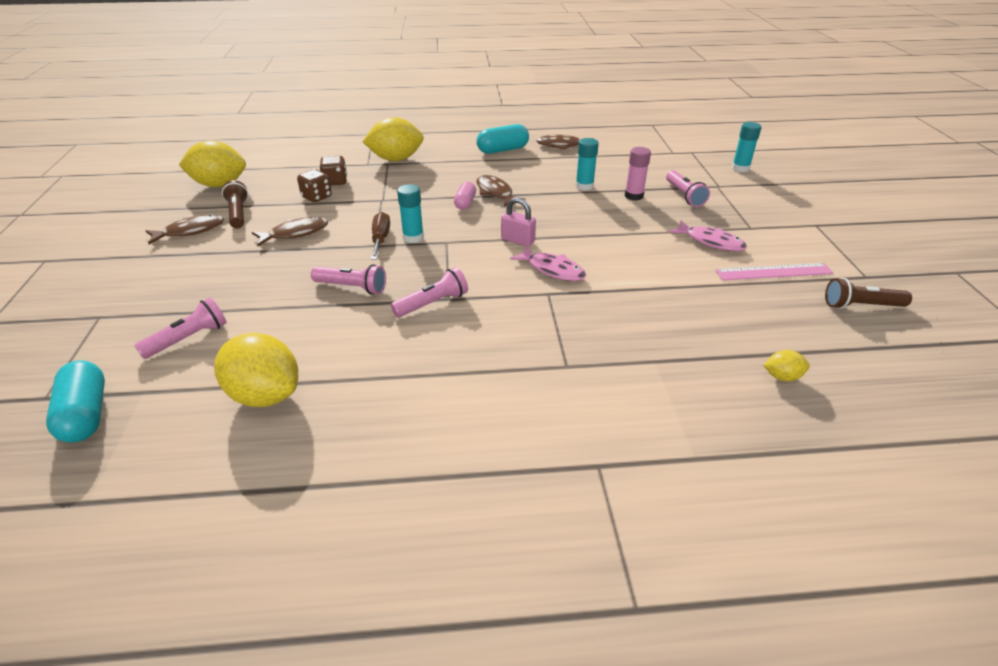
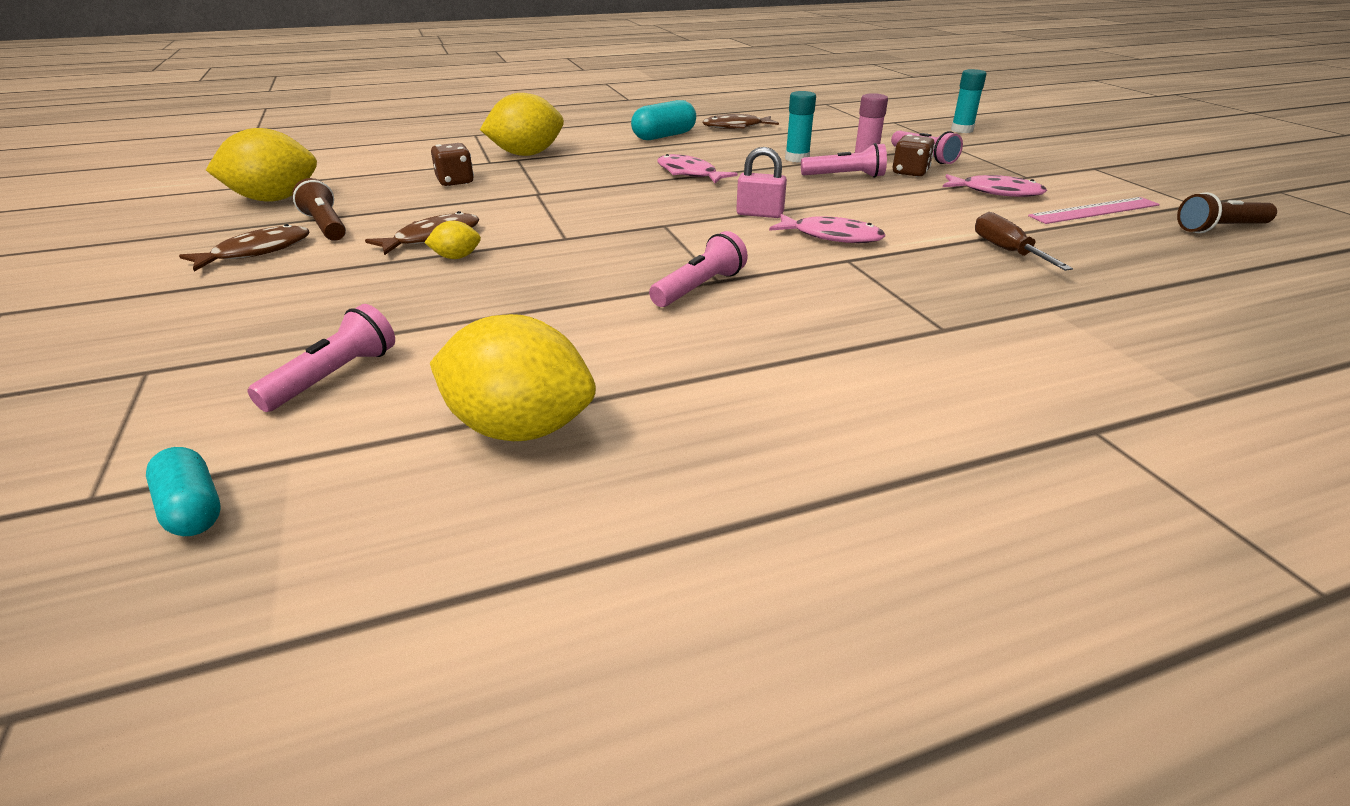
camera: 15 degrees left, 5 degrees down
(86, 414) = (192, 509): turquoise capsule -> turquoise capsule, size x0.63
(317, 197) = (438, 199): brown dice -> brown dice (910, 173)
(352, 287) = (565, 285): pink flashlight -> pink flashlight (845, 176)
(380, 239) = (568, 231): brown screwdriver -> brown screwdriver (1007, 251)
(413, 237) = (613, 225): turquoise glue stick -> none
(465, 203) = (657, 186): pink capsule -> none
(495, 193) = (689, 173): brown fish -> pink fish
(782, 377) = (1212, 302): yellow lemon -> yellow lemon (456, 257)

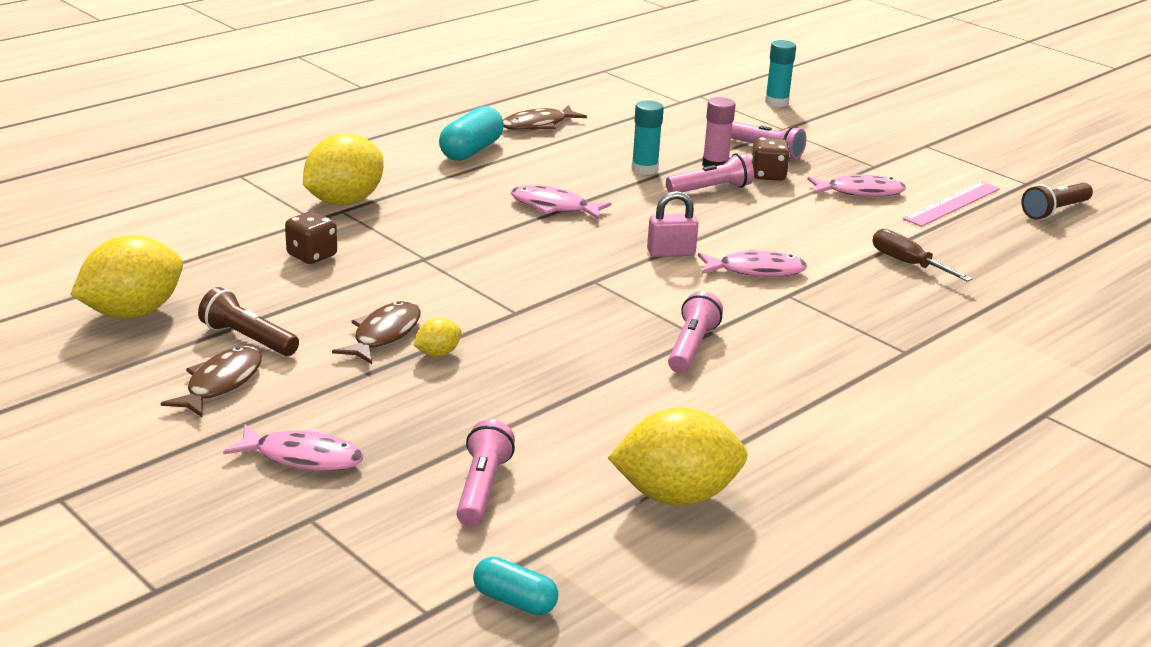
camera: 25 degrees left, 5 degrees down
(225, 317) = (302, 457): none -> pink fish

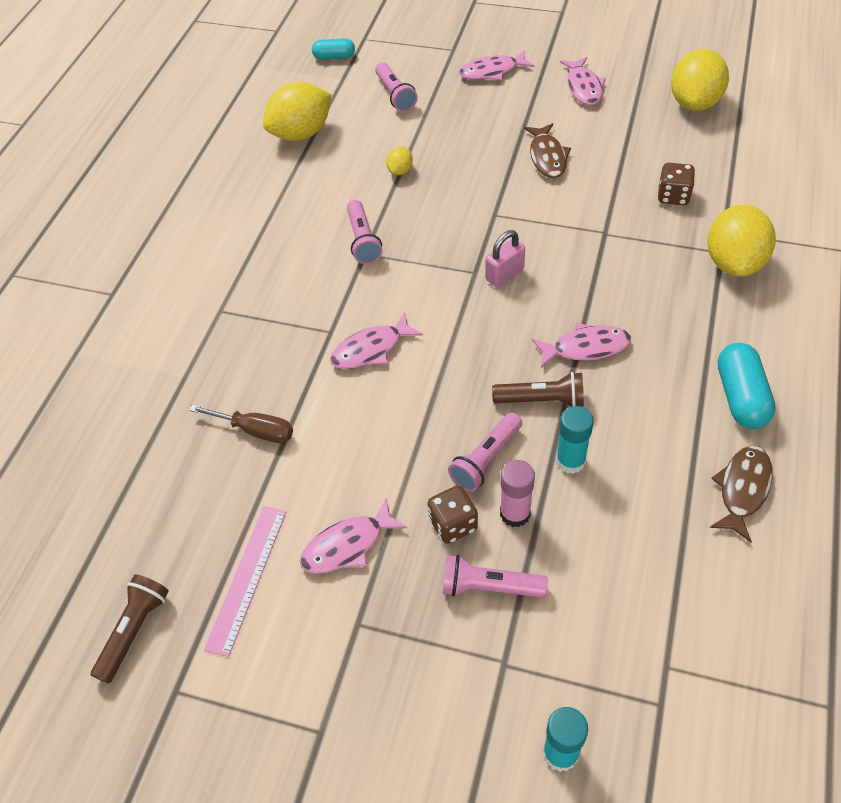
camera: 155 degrees right, 25 degrees up
(220, 383) = (583, 87): brown fish -> pink fish
(248, 339) = (611, 118): brown flashlight -> brown flashlight (541, 400)
(437, 353) = (503, 159): yellow lemon -> yellow lemon (400, 171)
(671, 253) = (448, 336): pink padlock -> pink padlock (504, 274)

